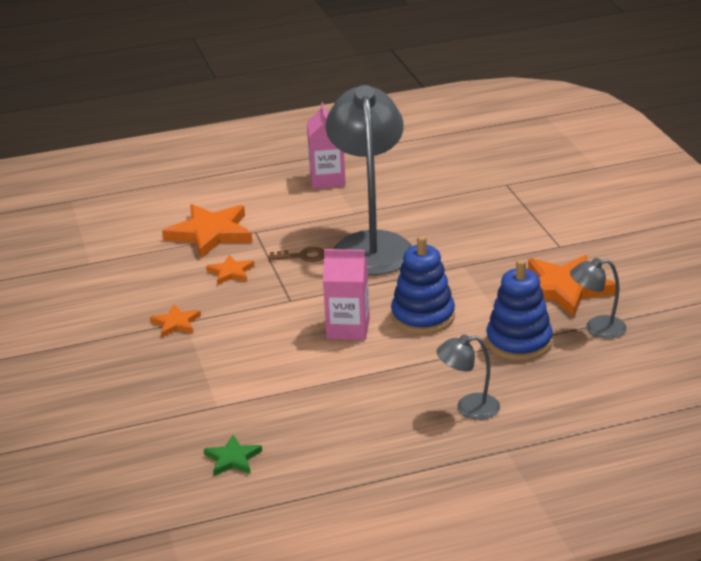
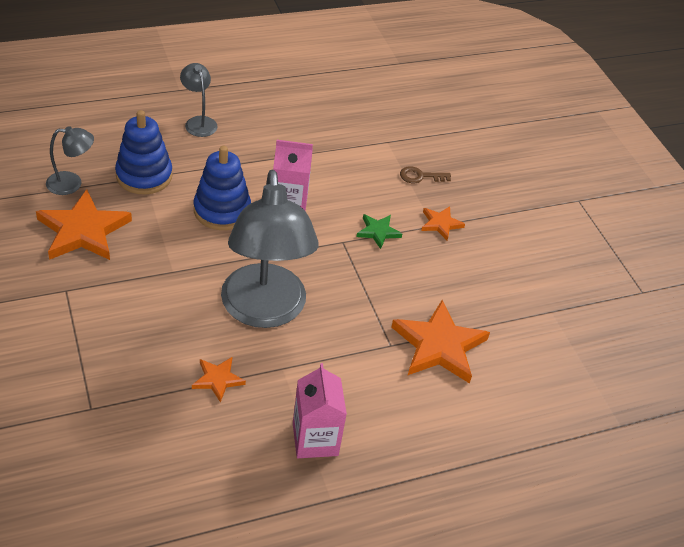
camera: 170 degrees right, 15 degrees up
(231, 272) = (405, 283): orange star -> orange star (218, 379)
(232, 459) = (368, 101): green star -> green star (378, 232)
(302, 256) = (336, 300): brown key -> brown key (420, 176)
(468, 408) = (199, 122): grey lamp -> grey lamp turned 105 degrees counterclockwise

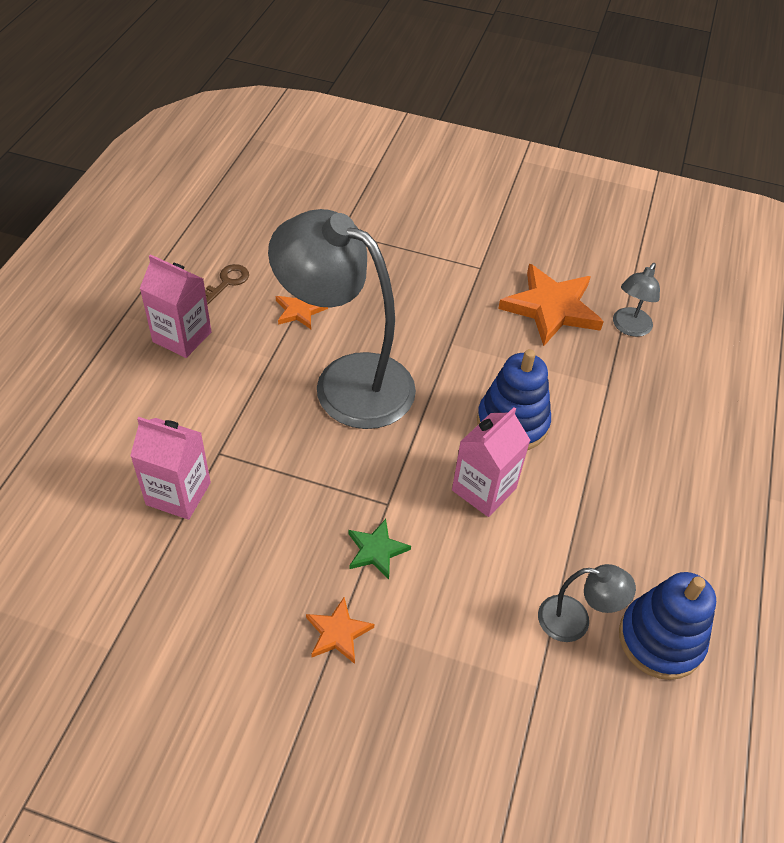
camera: 130 degrees right, 5 degrees up
(144, 176) = (610, 386): blue stacking toy -> blue stacking toy (660, 639)
(199, 122) = (688, 483): grey lamp -> grey lamp (575, 621)
(420, 176) = (440, 676): brown key -> brown key (227, 282)
(439, 345) = (178, 493): orange star -> pink carton

